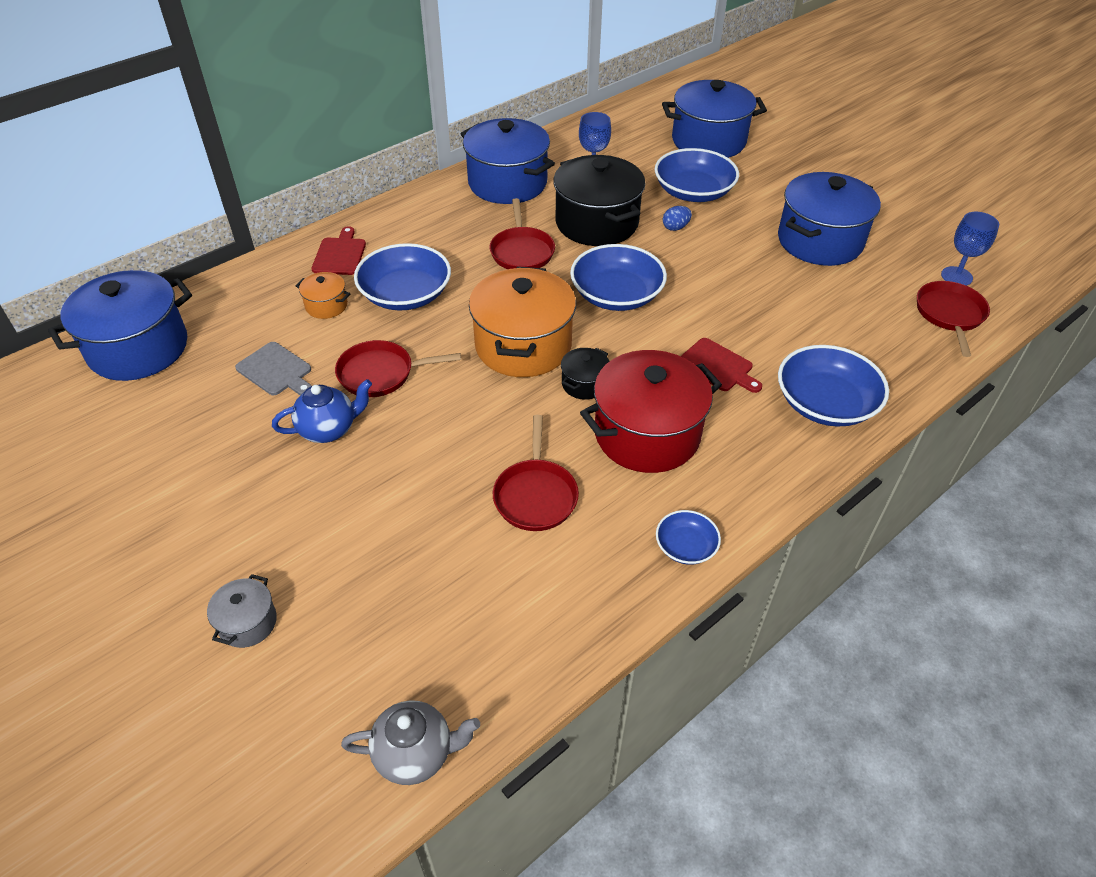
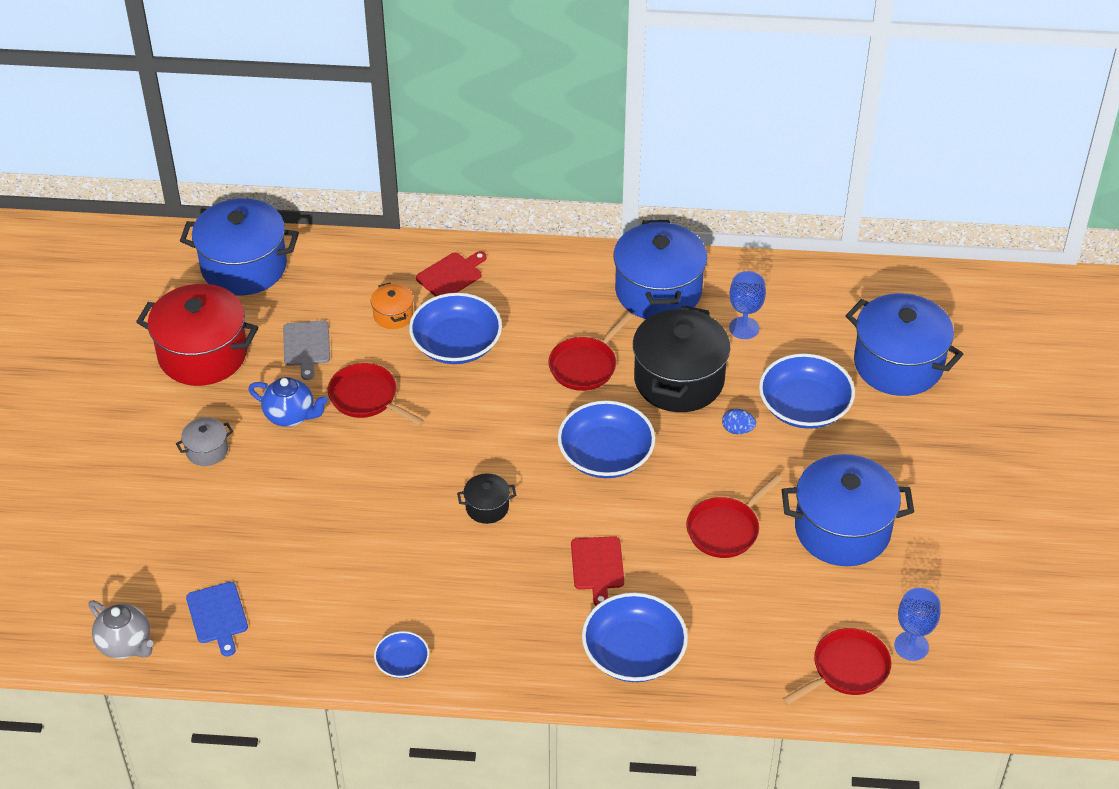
camera: 45 degrees right, 0 degrees up
(248, 622) = (122, 506): grey pot -> grey pot (207, 450)
(475, 644) = (218, 616): none -> blue cutting board
(523, 345) = (484, 446): orange pot -> none
(535, 495) = (357, 558): red pan -> red pan (726, 529)
(647, 434) = (479, 575): red pot -> red pot (203, 354)

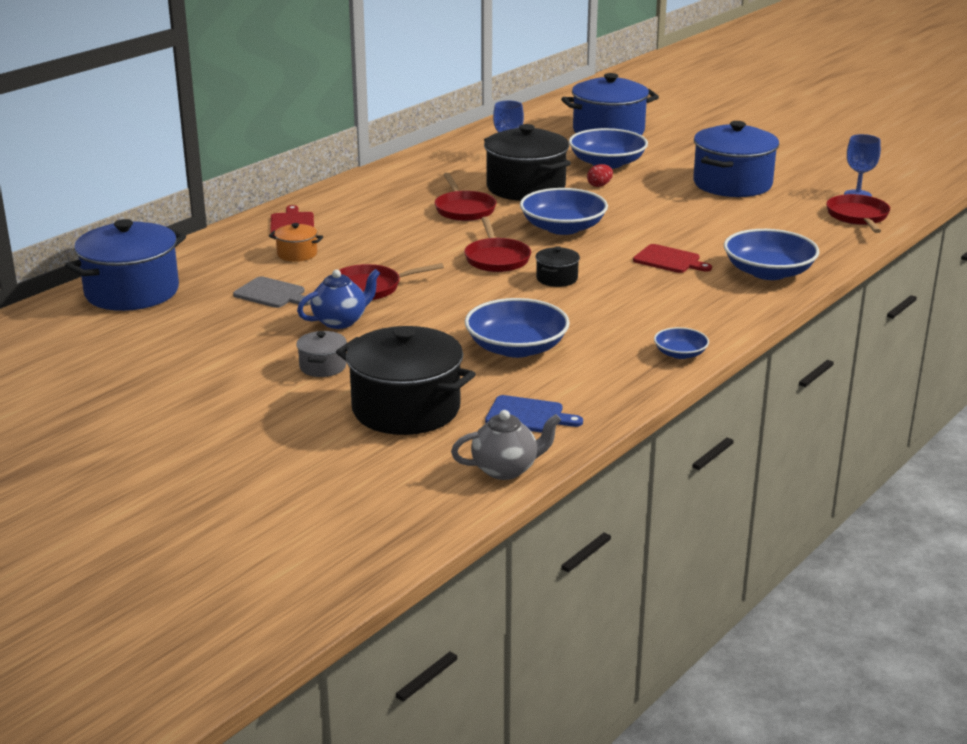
camera: 55 degrees left, 20 degrees down
(175, 537) = (406, 409): none -> black pot
(203, 354) = (203, 337): red pot -> none
(456, 344) = (368, 242): blue bowl -> blue bowl (516, 347)
(658, 291) = (430, 170): blue pot -> none
(726, 529) = (687, 213): red pan -> red pan (496, 258)
(737, 430) = (599, 185): blue egg -> red egg

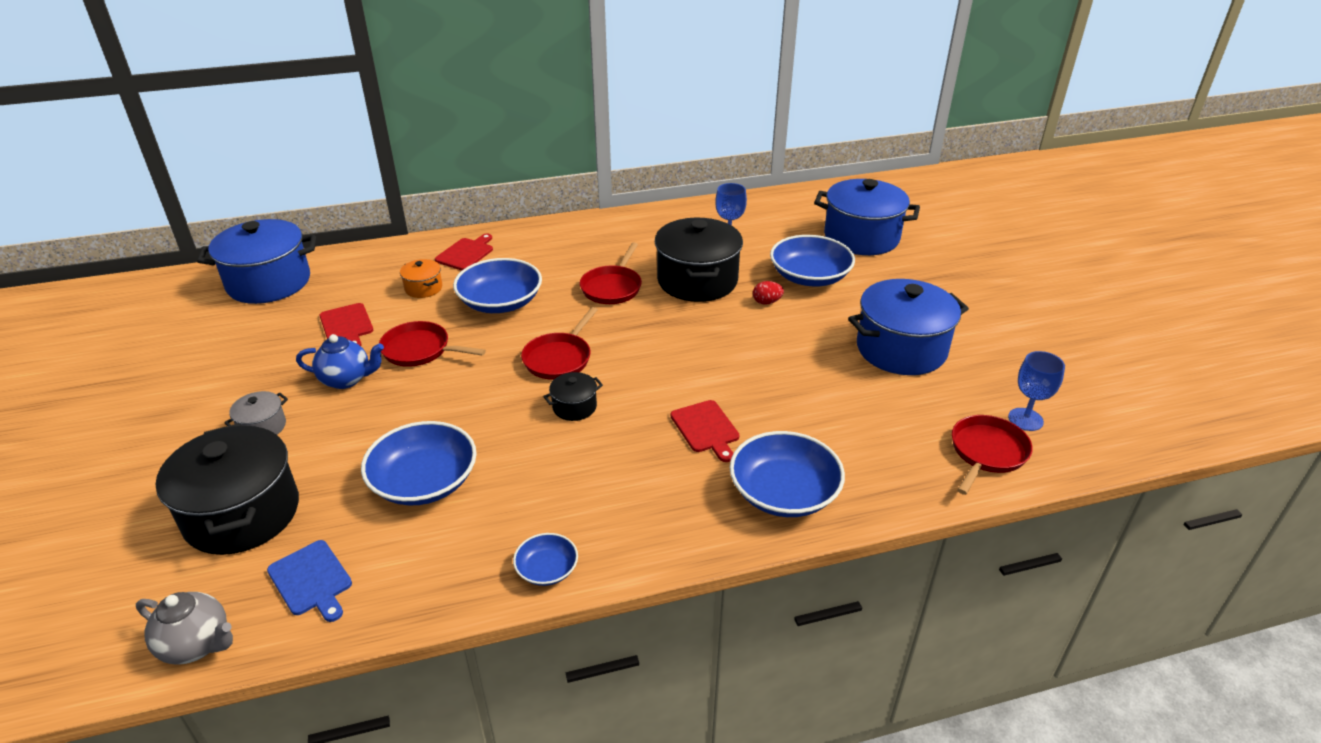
camera: 35 degrees right, 10 degrees up
(272, 294) = (347, 325): grey cutting board -> red cutting board
(563, 227) = (665, 343): blue bowl -> blue bowl (500, 302)

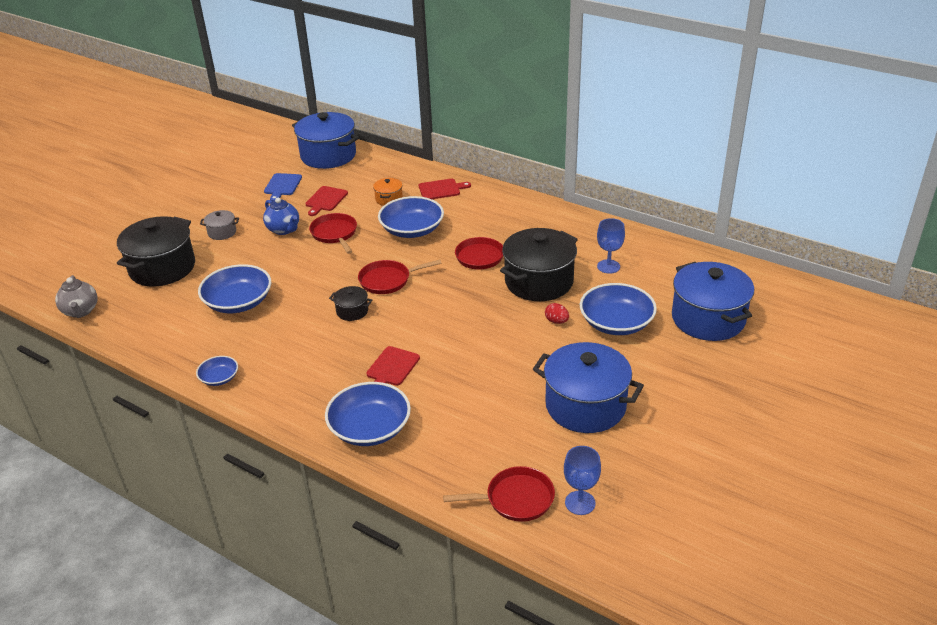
camera: 50 degrees right, 0 degrees up
(311, 580) = (143, 314): blue cutting board -> blue cutting board (282, 186)

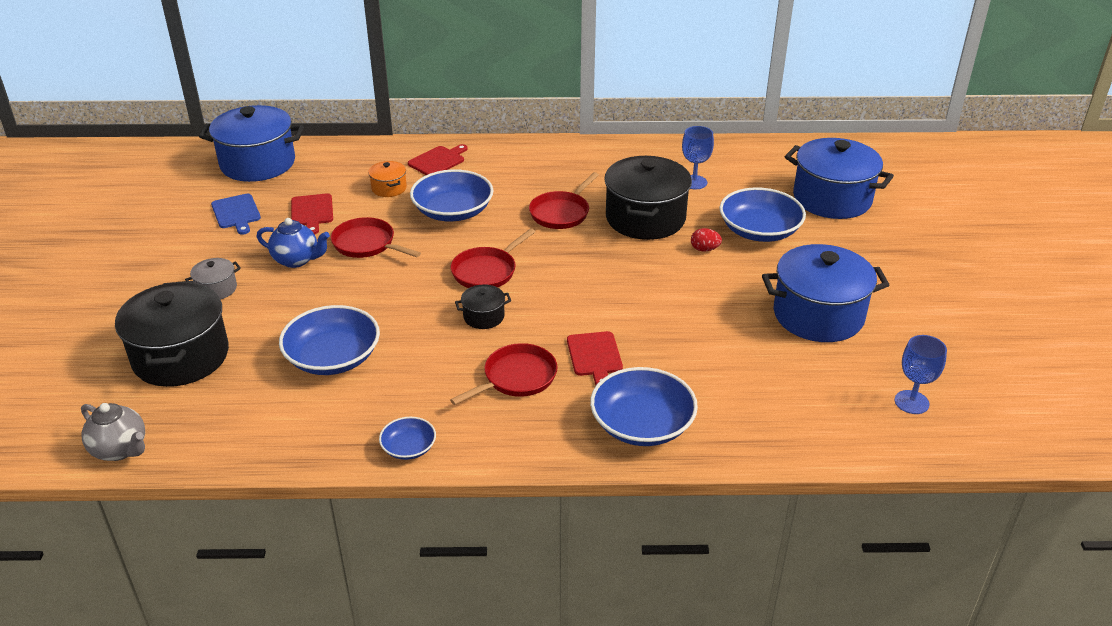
camera: 35 degrees left, 0 degrees up
(515, 499) = (855, 425): red pan -> red pan (516, 378)

